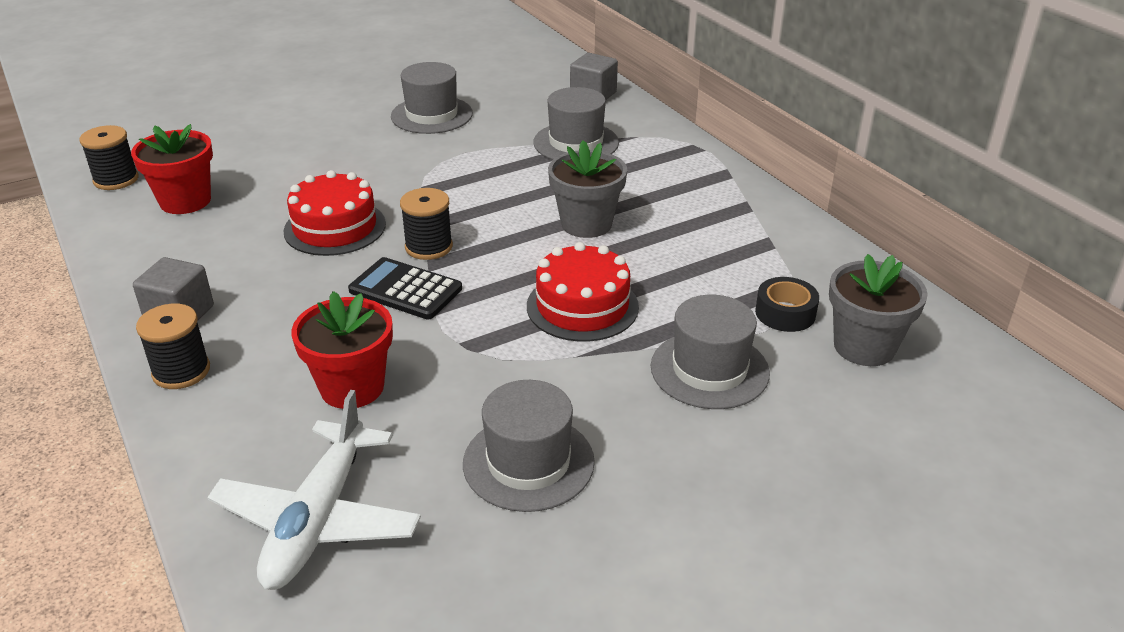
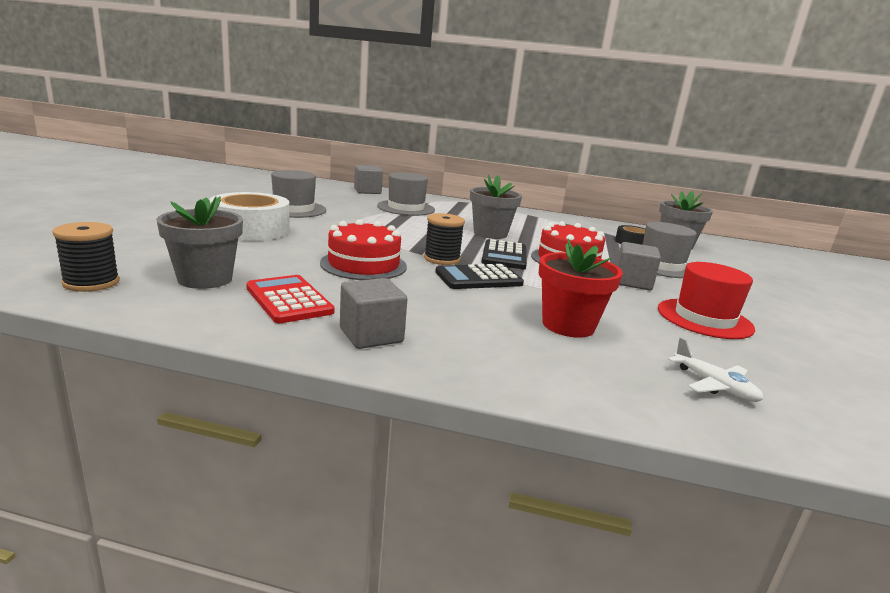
camera: 50 degrees left, 15 degrees down
(181, 371) = (456, 362): black spool -> none
(185, 201) = (205, 279): red flower pot -> grey flower pot
(197, 249) = (289, 300): none -> red calculator
(318, 519) = (714, 385): white plane -> white plane, size x0.50
(330, 141) = (251, 229): none -> white tape
(515, 267) = (504, 255): none -> black calculator
(528, 462) = (704, 318): grey hat -> red hat
(580, 374) = (632, 282): none -> grey cube

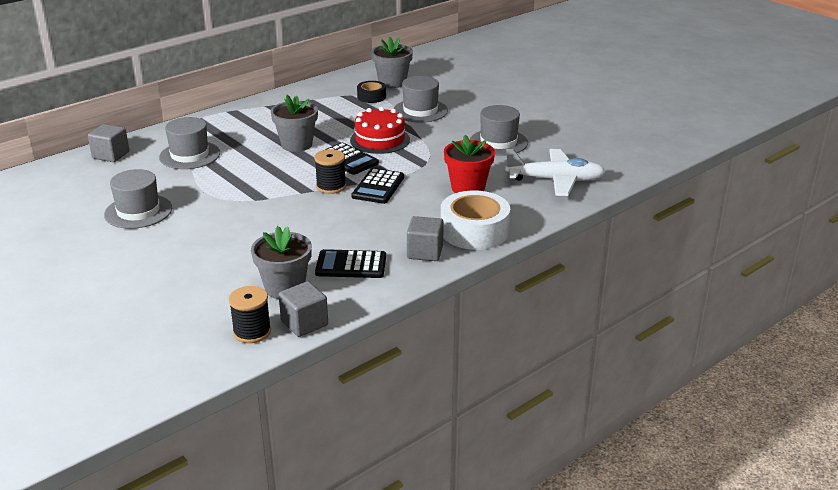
camera: 50 degrees left, 10 degrees up
(251, 229) = (183, 246): white tape -> white tape (474, 231)
(289, 300) = (351, 265): red calculator -> black calculator
(363, 264) = (313, 220): red cake -> none
(632, 282) = (435, 136): grey cube -> grey cube (304, 323)
(704, 318) = (498, 142): red hat -> grey hat
(714, 385) = (555, 180): white plane -> white plane, size x2.00

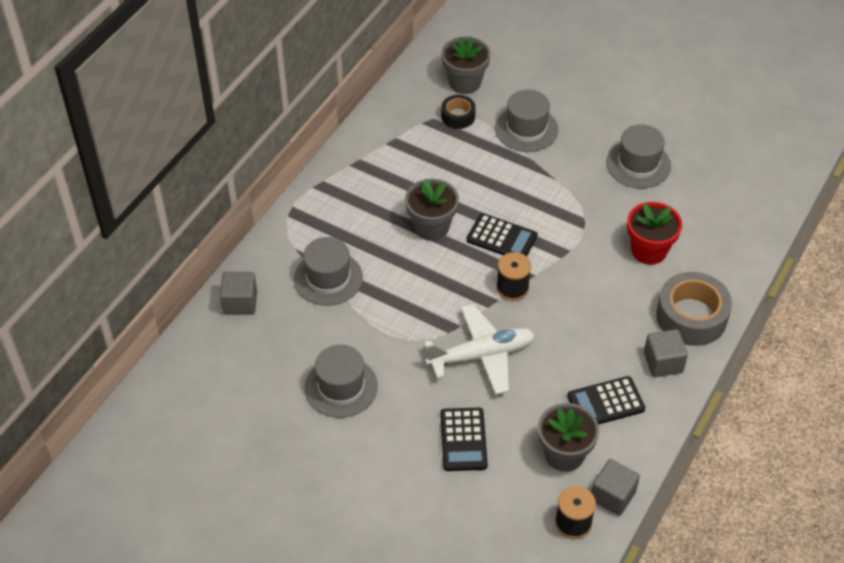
camera: 20 degrees left, 20 degrees up
(378, 187) = (560, 275): black calculator -> black calculator (463, 440)
(380, 140) = (514, 194): red cake -> none
(474, 231) = (691, 317): white tape -> grey tape
(555, 180) = (726, 214): white plane -> white plane (481, 355)

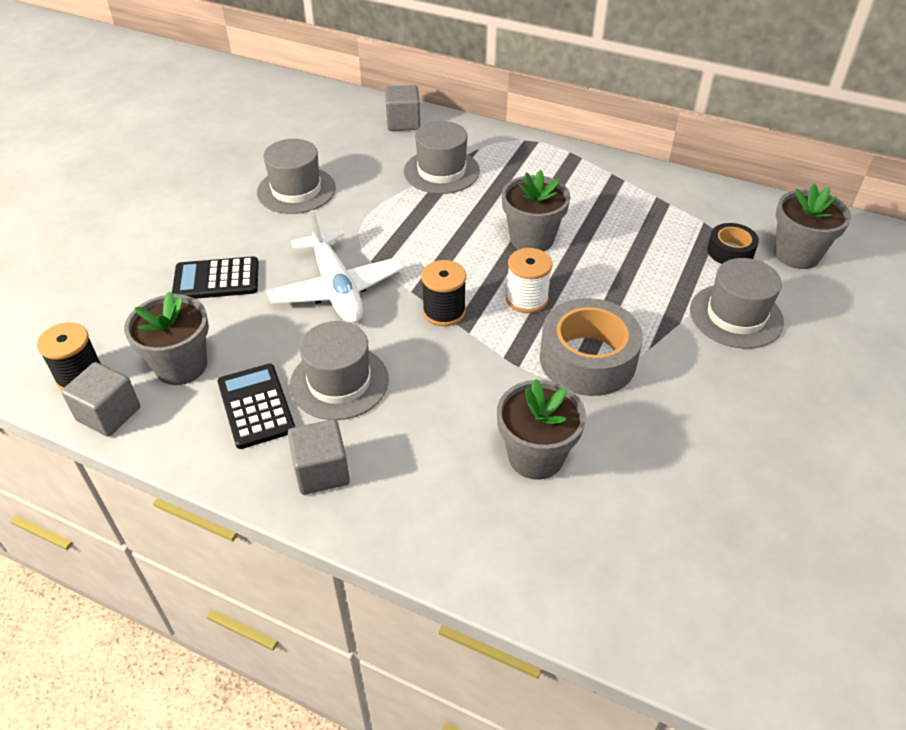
camera: 85 degrees right, 5 degrees down
(501, 238) = (527, 299): black calculator -> white spool
(638, 164) = (714, 444): grey hat -> grey hat (339, 382)
(649, 250) = (535, 456): red flower pot -> grey flower pot
(691, 317) = (409, 509): grey tape -> grey tape (587, 359)

